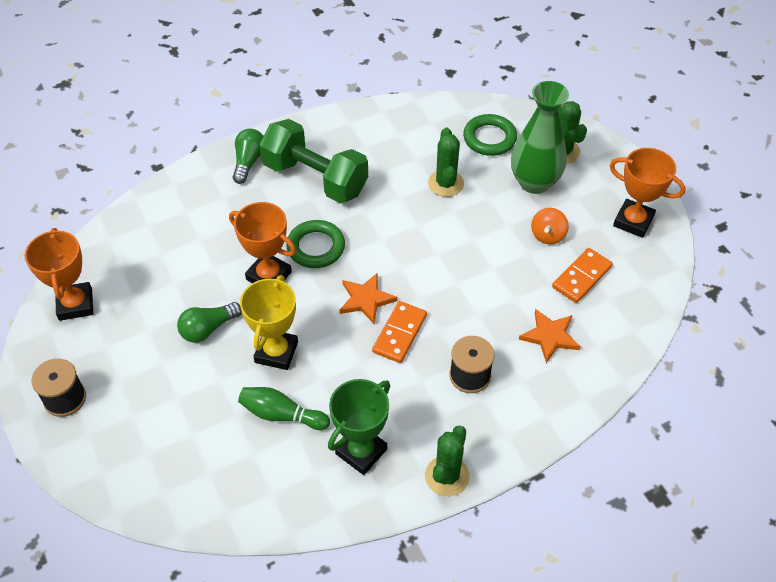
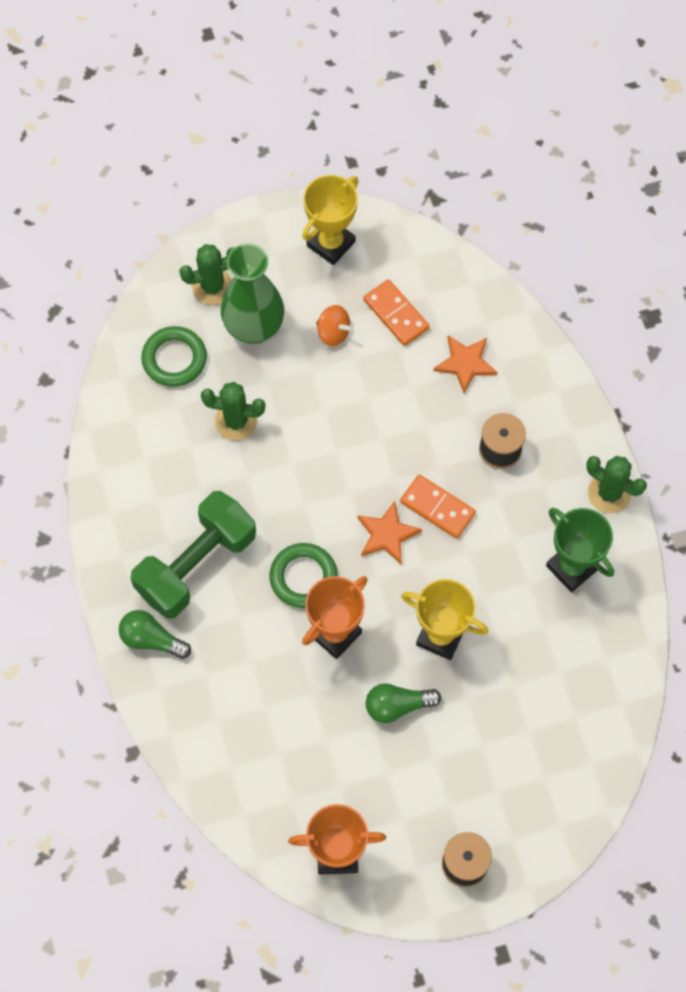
camera: 80 degrees left, 15 degrees up
(208, 329) = (397, 706): green light bulb -> green light bulb turned 105 degrees clockwise
(282, 415) = (518, 639): green bowling pin -> none
(633, 221) = (331, 244): orange trophy -> yellow trophy

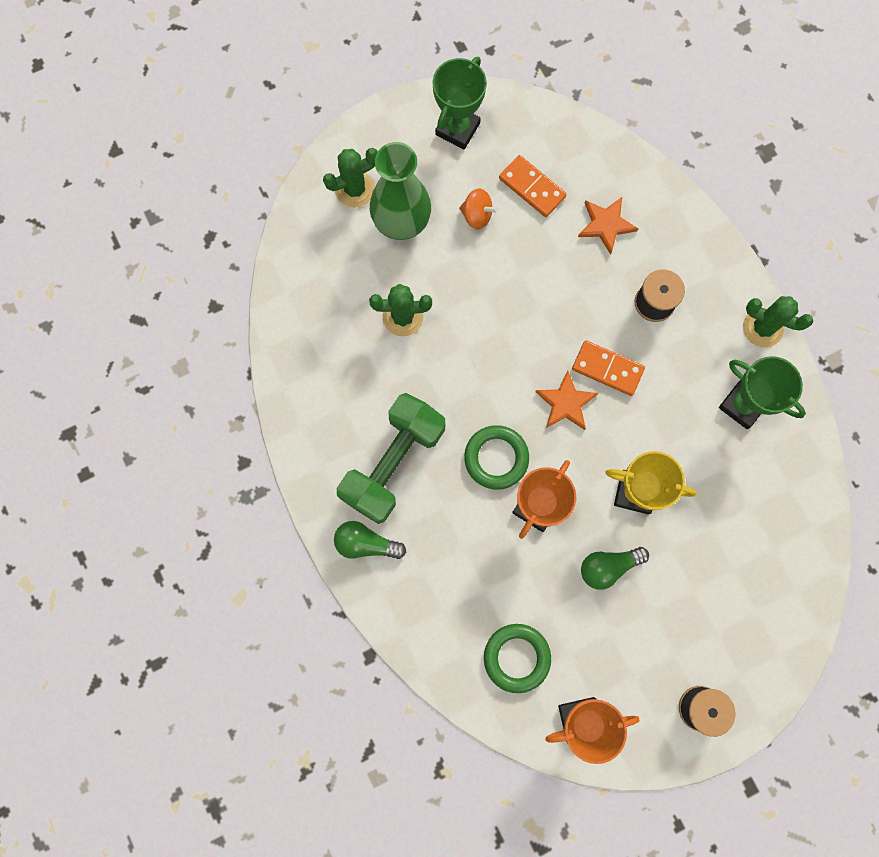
camera: 10 degrees left, 10 degrees up
(174, 359) = (333, 266): green ring -> green ring (516, 657)
(331, 244) = (457, 129): yellow trophy -> green trophy

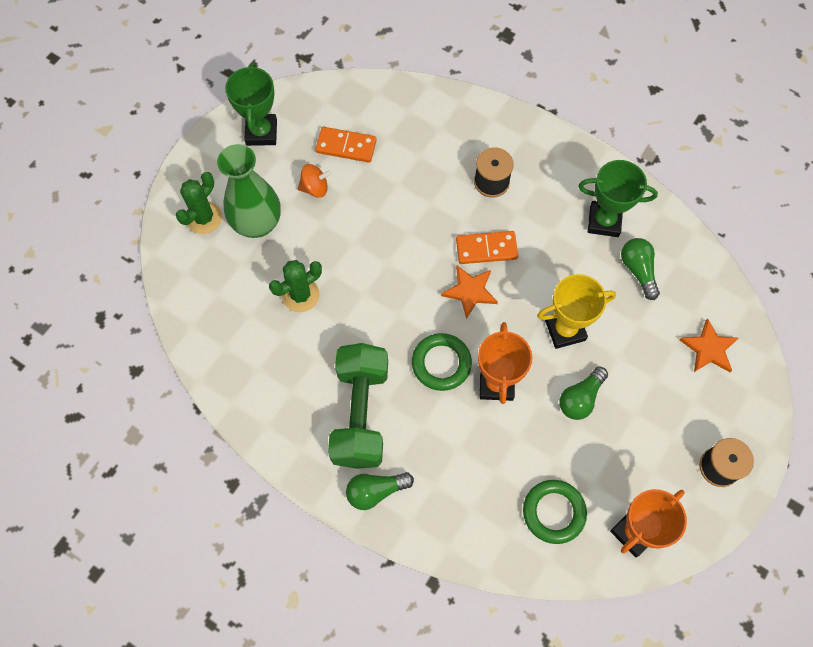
camera: 30 degrees left, 10 degrees down
(606, 225) = (420, 144): orange star -> orange star (709, 348)
(745, 473) = (638, 270): none -> green light bulb
(763, 328) = (583, 158): green cactus -> none

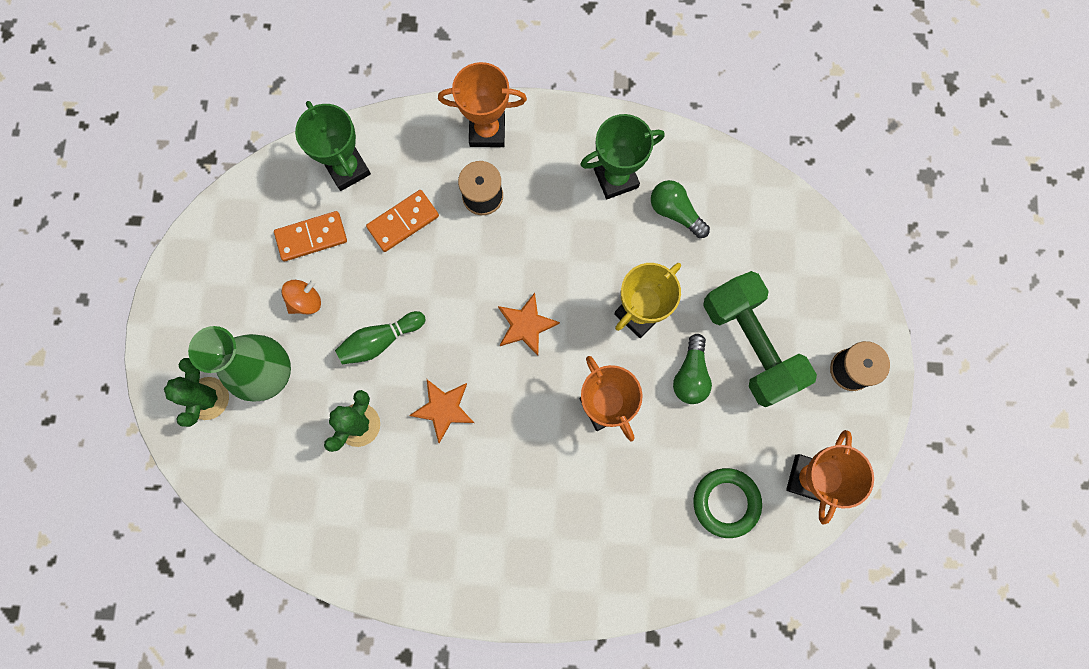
camera: 30 degrees left, 10 degrees up
(261, 132) = (212, 270): green trophy -> green trophy (347, 168)
(353, 244) = (380, 341): none -> green bowling pin
(360, 413) = (489, 513): green dumbbell -> green dumbbell (750, 345)
(375, 491) = (549, 582): green light bulb -> none
(441, 363) = (539, 416): green ring -> none
(486, 249) = (517, 271): orange domino -> orange domino (403, 222)
(522, 138) = (487, 131): none -> orange trophy
(709, 348) = (782, 256): orange star -> orange star (443, 409)

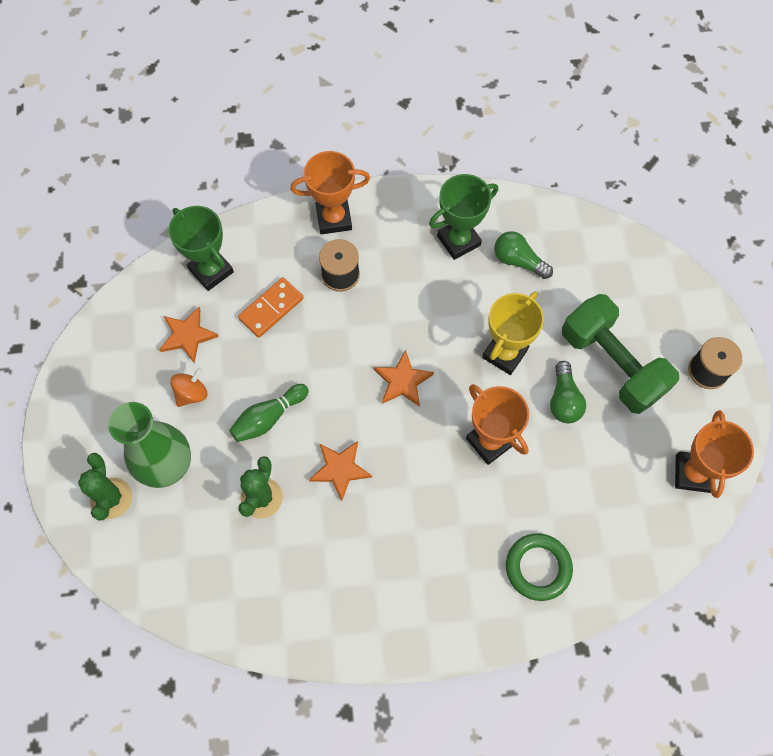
camera: 10 degrees left, 10 degrees down
(311, 237) = (187, 335): orange domino -> orange star
(726, 502) = (622, 509): green ring -> green ring (538, 567)

